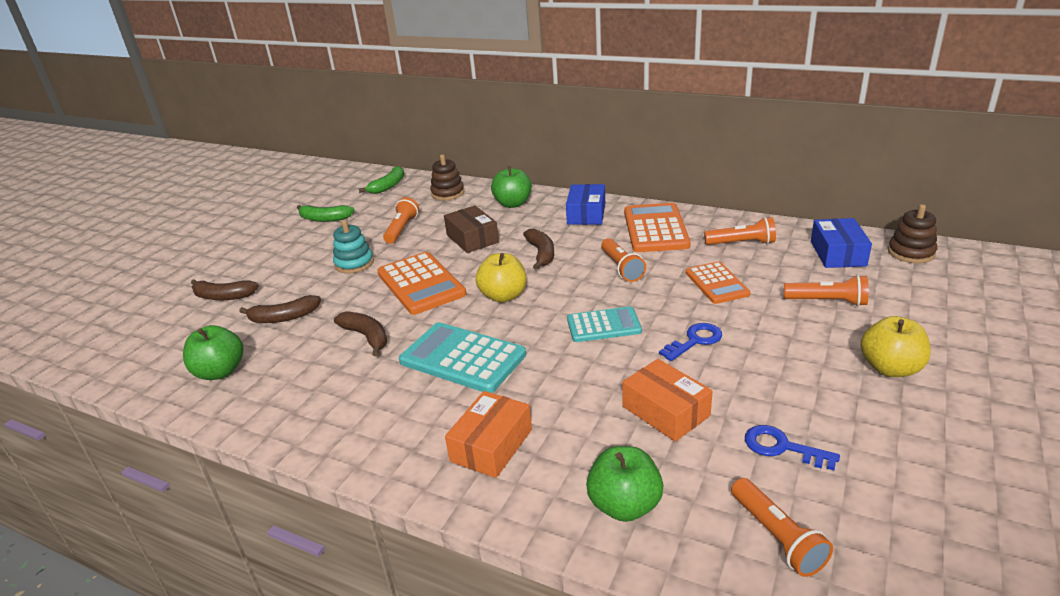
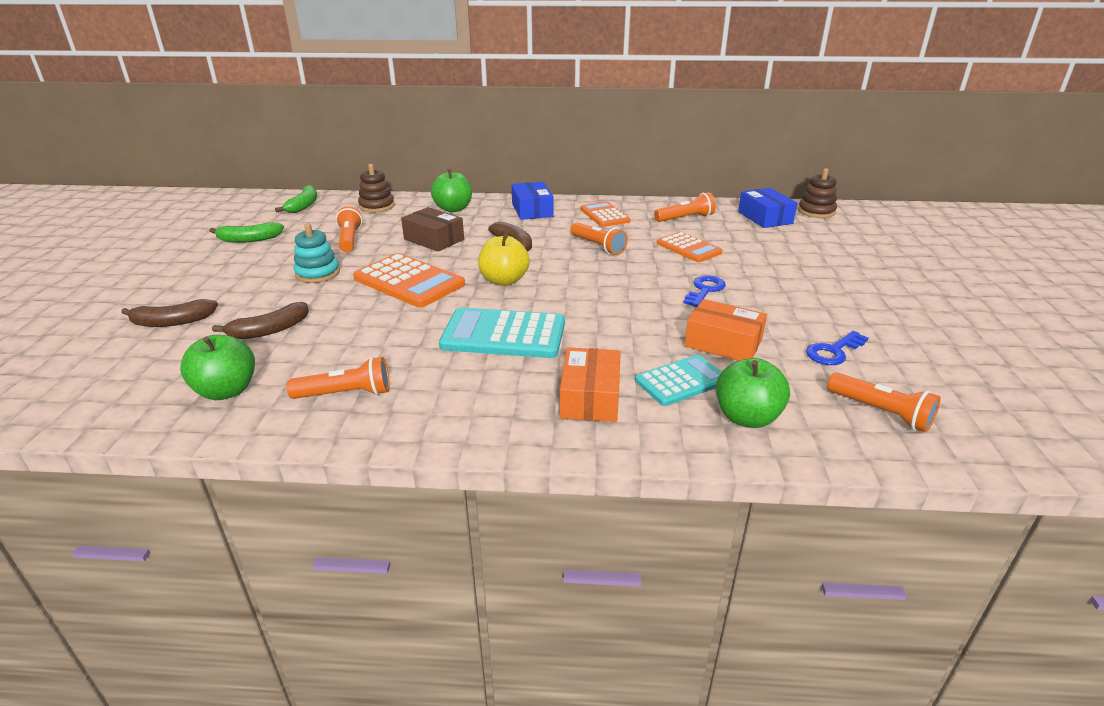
camera: 25 degrees left, 0 degrees up
(367, 337) = (384, 333): brown banana -> none
(603, 325) = (618, 290): turquoise calculator -> turquoise calculator (681, 381)
(655, 229) = (604, 215): orange calculator -> orange calculator, size x0.64
(782, 447) = (833, 351): blue key -> blue key turned 45 degrees counterclockwise
(827, 301) = (784, 250): orange flashlight -> orange flashlight (346, 394)
(890, 368) = (864, 287): yellow apple -> none

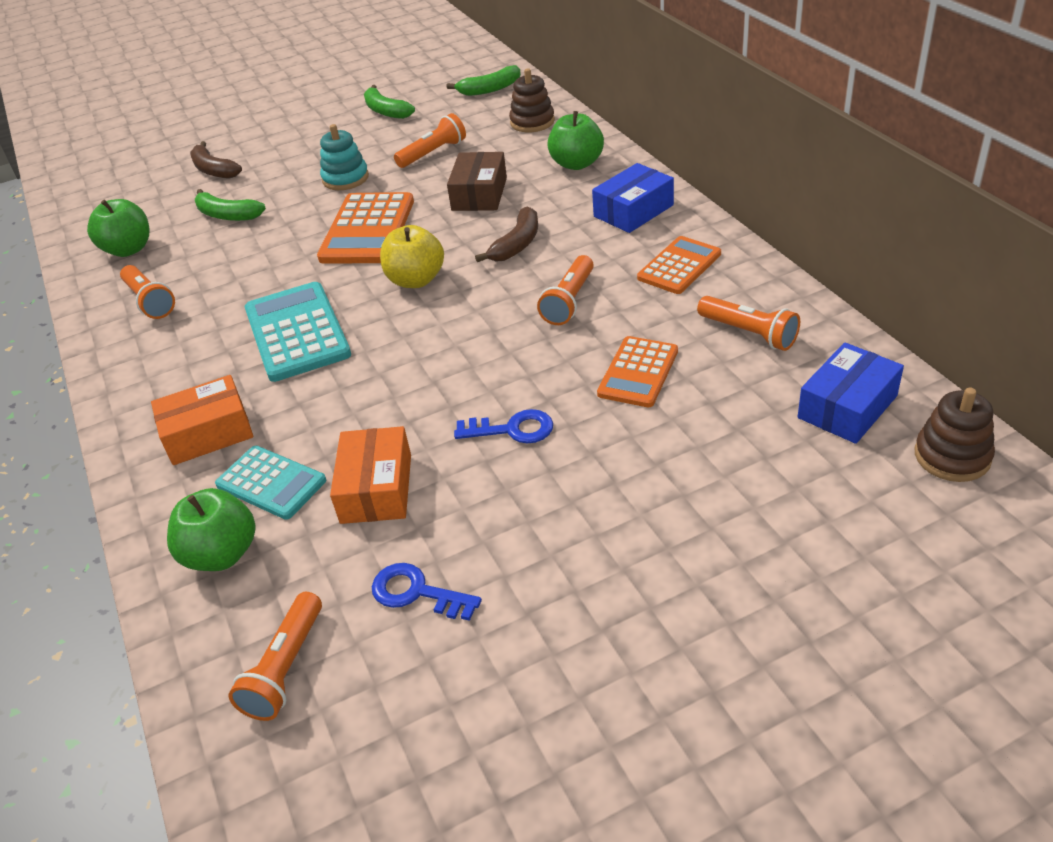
camera: 65 degrees right, 10 degrees up
(269, 330) = (227, 215): brown banana -> green banana

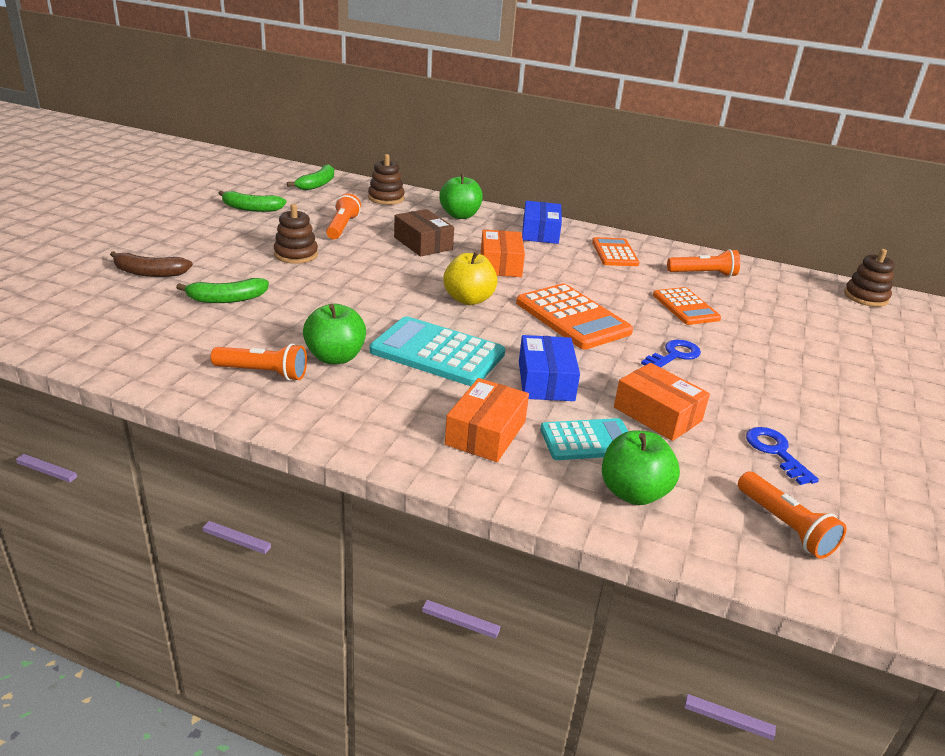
camera: 50 degrees left, 10 degrees down
(129, 249) = (165, 345): green apple -> green apple (335, 357)
(345, 178) = (296, 254): turquoise stacking toy -> brown stacking toy
(367, 230) = (376, 280): orange calculator -> orange calculator (572, 317)
(417, 592) = (776, 452): blue key -> blue key turned 90 degrees clockwise
(517, 244) = (500, 264): brown banana -> orange box
(569, 301) = (587, 285): orange flashlight -> none
(847, 407) = (797, 291): blue box -> blue box (546, 381)

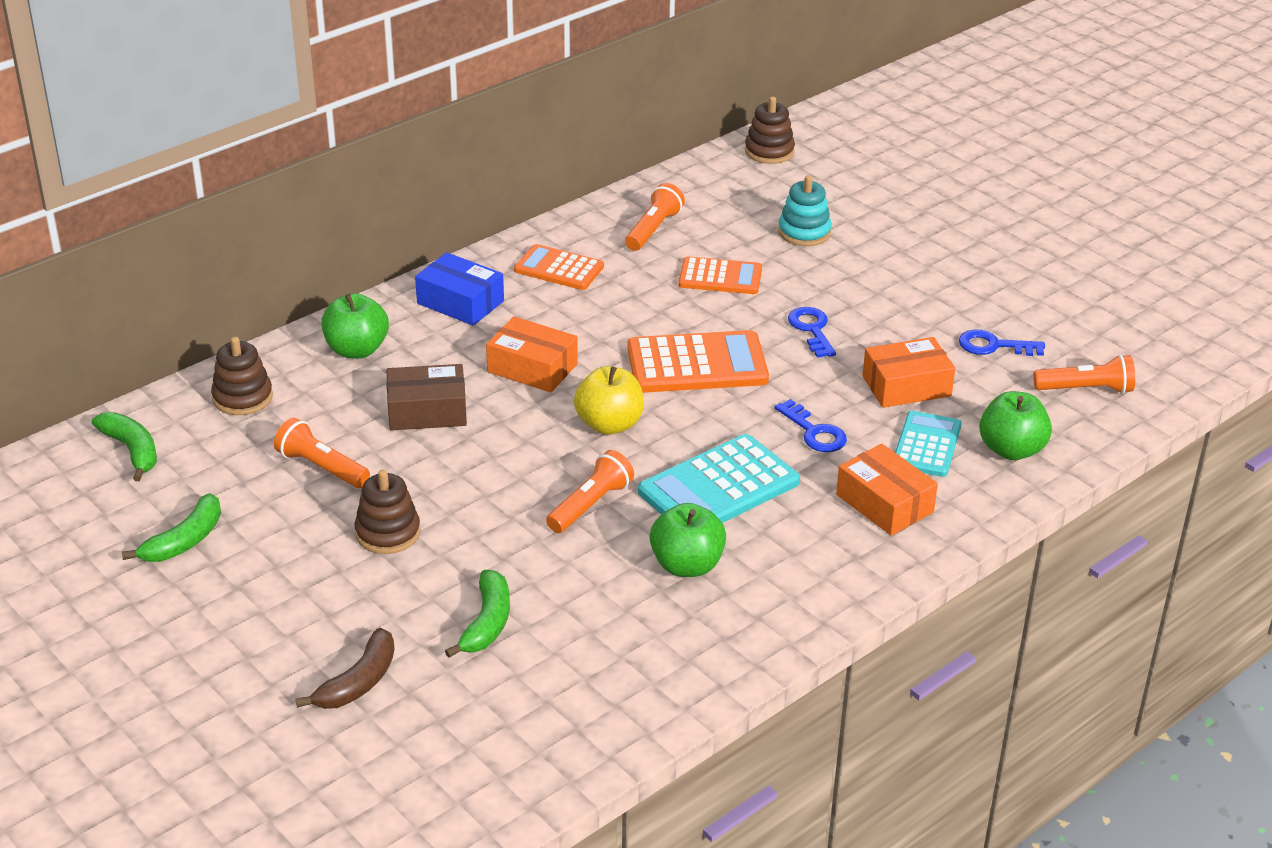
camera: 60 degrees left, 5 degrees up
(263, 373) = (692, 628): orange flashlight -> orange flashlight (590, 505)
(546, 381) = (814, 432): blue box -> blue key
(791, 329) = (804, 232): none -> turquoise stacking toy

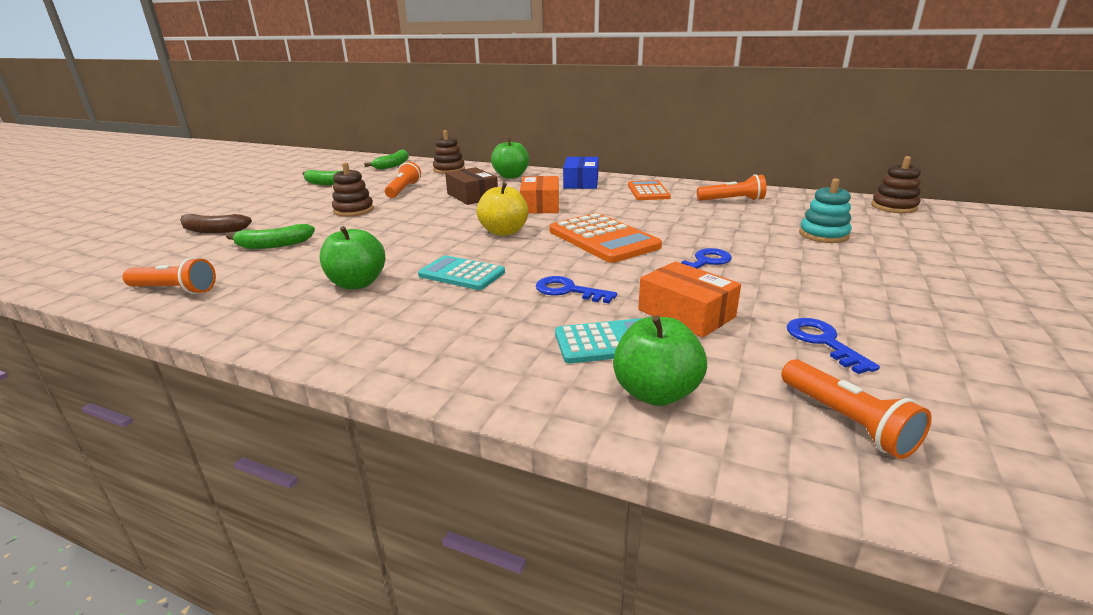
camera: 65 degrees right, 10 degrees down
(590, 505) = (411, 244): orange flashlight -> orange flashlight (174, 290)
(718, 487) = (462, 274): turquoise calculator -> turquoise calculator, size x0.64
(720, 277) = (715, 225): orange calculator -> none
(814, 432) = (568, 291): blue key -> blue key turned 90 degrees clockwise
(884, 503) = (494, 341): orange box -> none

